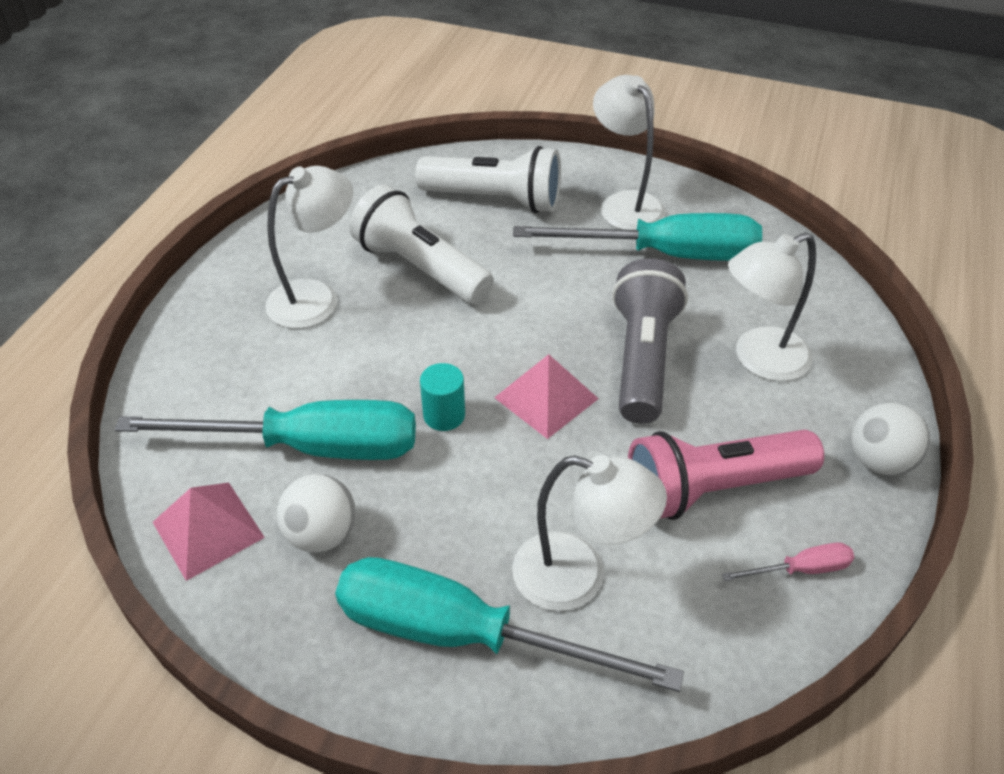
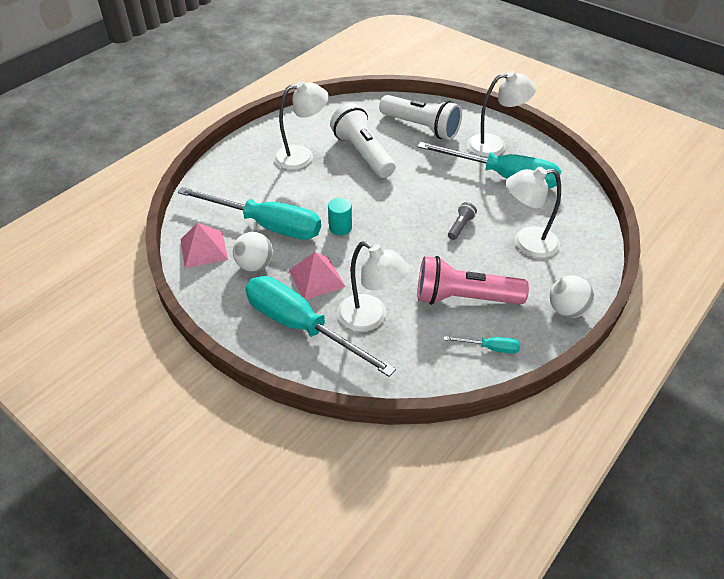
camera: 20 degrees right, 0 degrees up
(546, 398) = (397, 233): pink pyramid -> pink pyramid (316, 278)
(625, 204) = (494, 145): white lamp -> white lamp turned 90 degrees clockwise
(642, 358) = (460, 226): grey flashlight -> grey flashlight, size x0.44
(800, 569) = (490, 348): pink screwdriver -> turquoise screwdriver

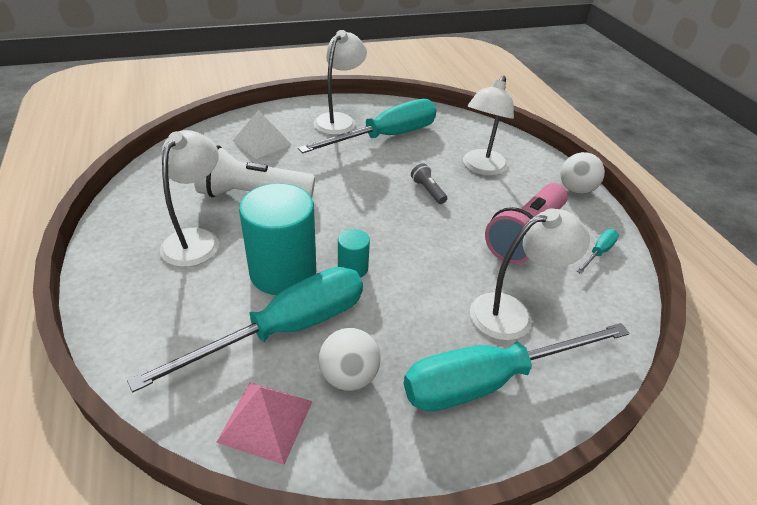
camera: 60 degrees left, 5 degrees down
(309, 201) = (283, 272): none -> turquoise cylinder
(316, 278) = (419, 327): pink pyramid -> none
(421, 127) = (261, 142): white flashlight -> white pyramid

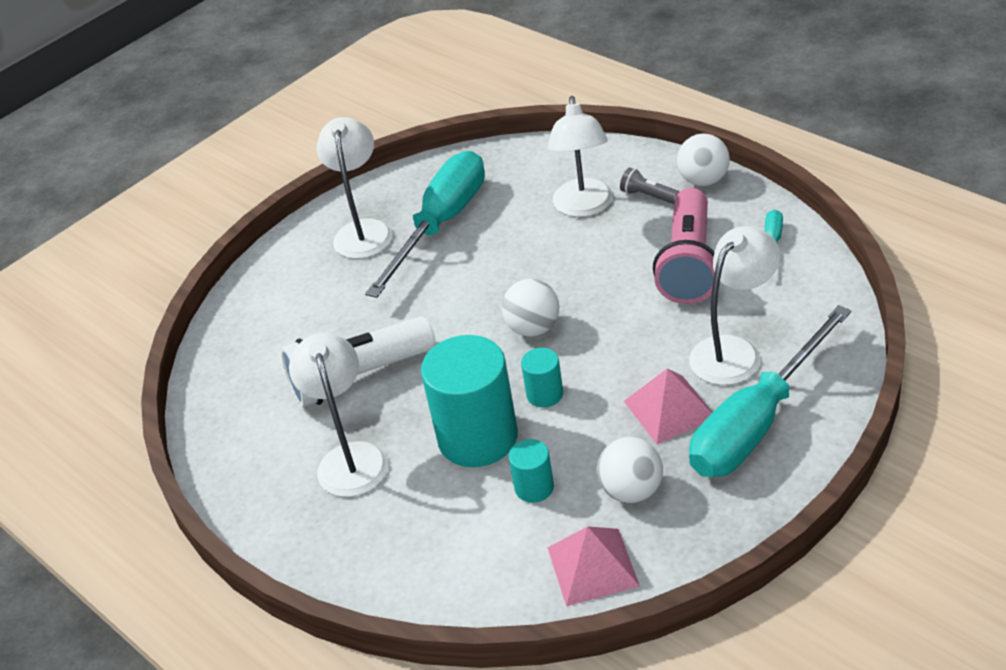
camera: 20 degrees left, 0 degrees up
(261, 142) = (299, 310): white pyramid -> none
(284, 330) = (534, 487): turquoise screwdriver -> turquoise cylinder
(385, 222) = (533, 328): none -> white ball
(428, 190) = (548, 266): grey flashlight -> grey flashlight (648, 196)
(430, 329) = (669, 409): none -> pink pyramid

